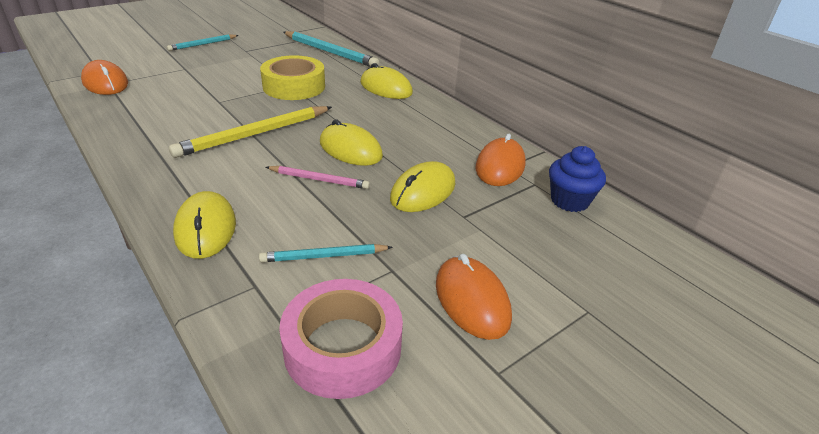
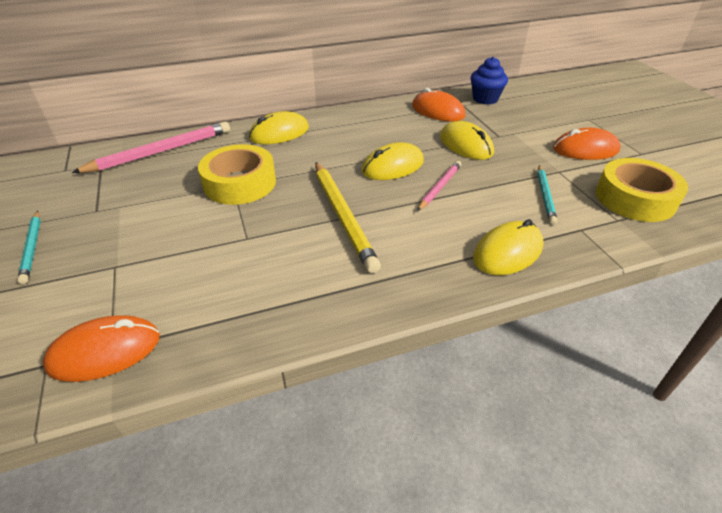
camera: 70 degrees left, 5 degrees up
(205, 228) = (508, 252): yellow mouse -> yellow mouse turned 45 degrees counterclockwise
(330, 52) = (161, 151): turquoise pencil -> pink pencil
(343, 347) = (635, 198): pink tape -> yellow tape

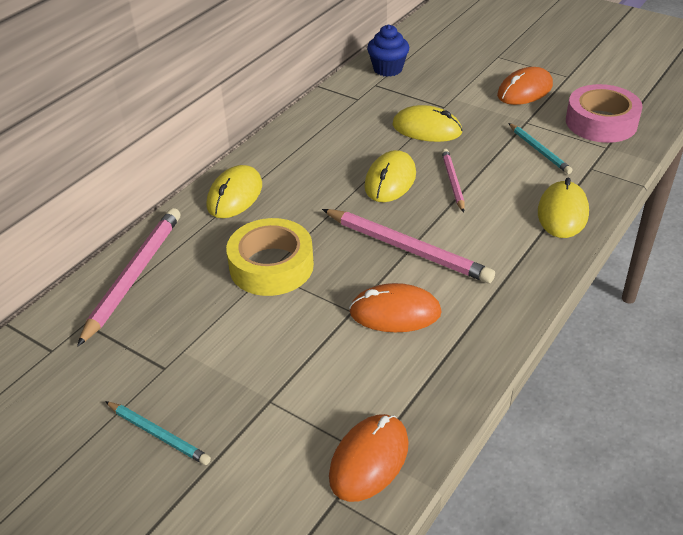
camera: 35 degrees left, 0 degrees up
(343, 216) = (407, 249): yellow pencil -> pink pencil
(438, 111) = (360, 101): orange mouse -> orange mouse (395, 312)
(635, 198) = (601, 122): yellow tape -> pink tape

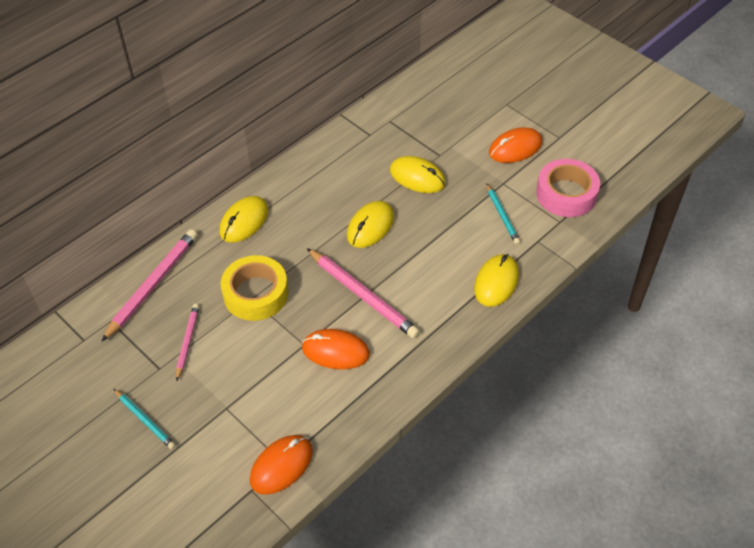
camera: 10 degrees right, 10 degrees up
(388, 69) = (406, 104): blue cupcake -> none
(452, 181) = (420, 236): pink pencil -> pink pencil (187, 341)

